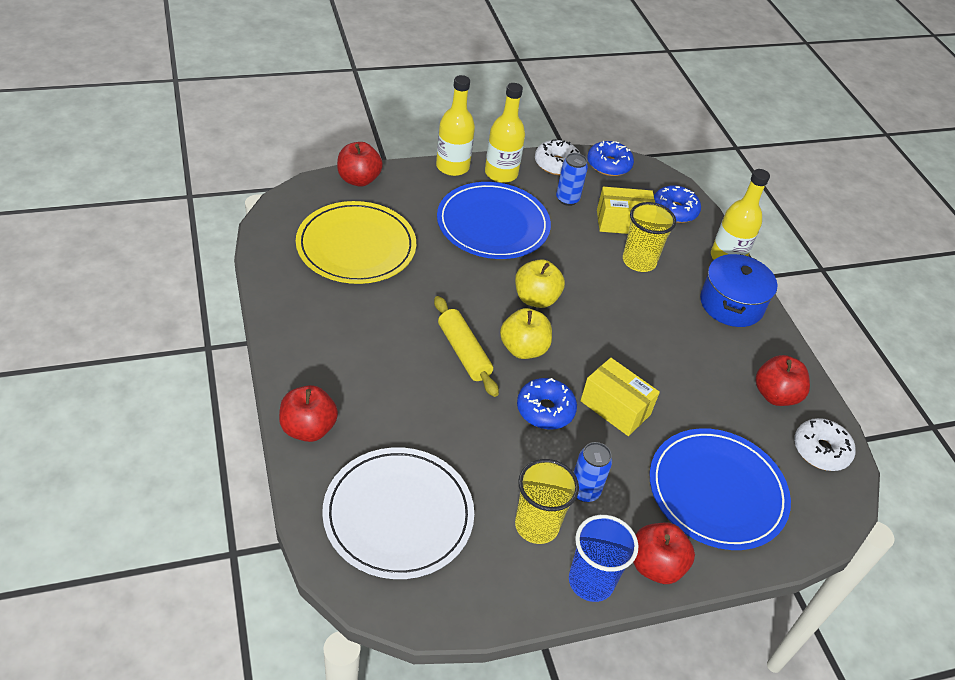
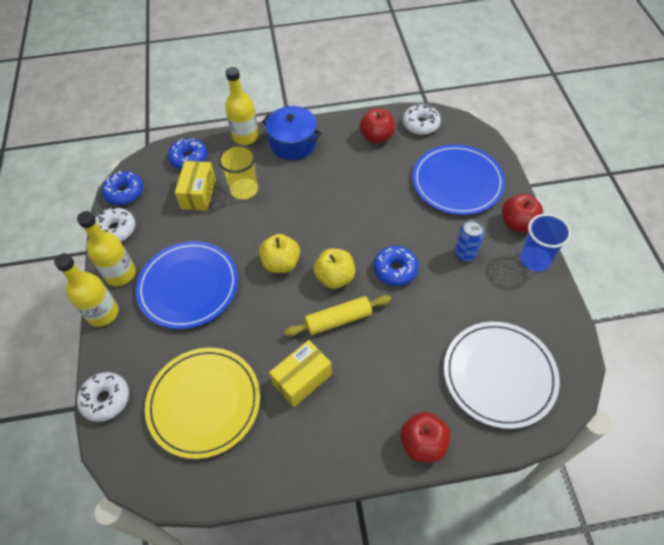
camera: 75 degrees left, 10 degrees up
(358, 179) = (106, 399): red apple -> white donut
(536, 525) = (496, 286): yellow cup -> none
(567, 199) = (164, 228): blue can -> none
(615, 408) = (391, 226): yellow box -> yellow box (302, 379)

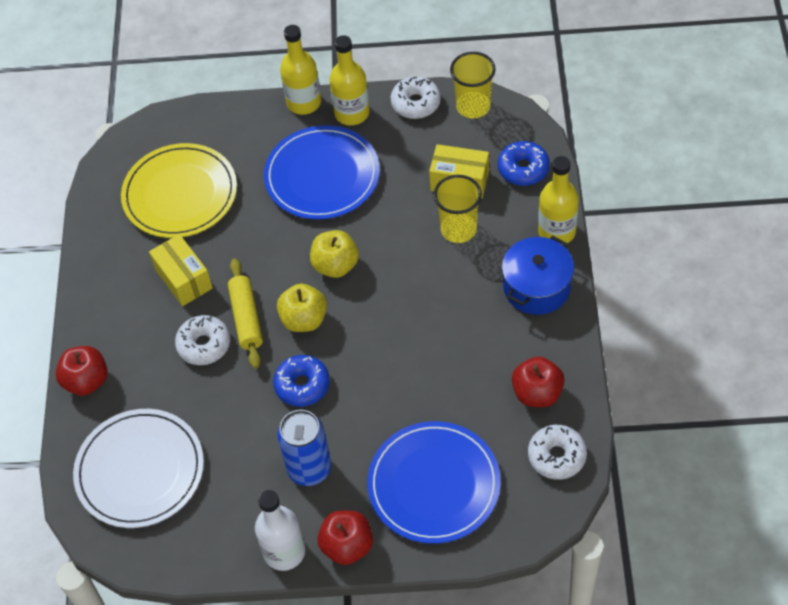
camera: 100 degrees right, 0 degrees up
(106, 399) = (204, 115): white donut -> white donut (204, 345)
(124, 193) = (473, 106): blue donut -> yellow cup
(465, 254) = (309, 469): blue can -> blue can, size x1.53
(535, 260) = (284, 552): blue cup -> white bottle

